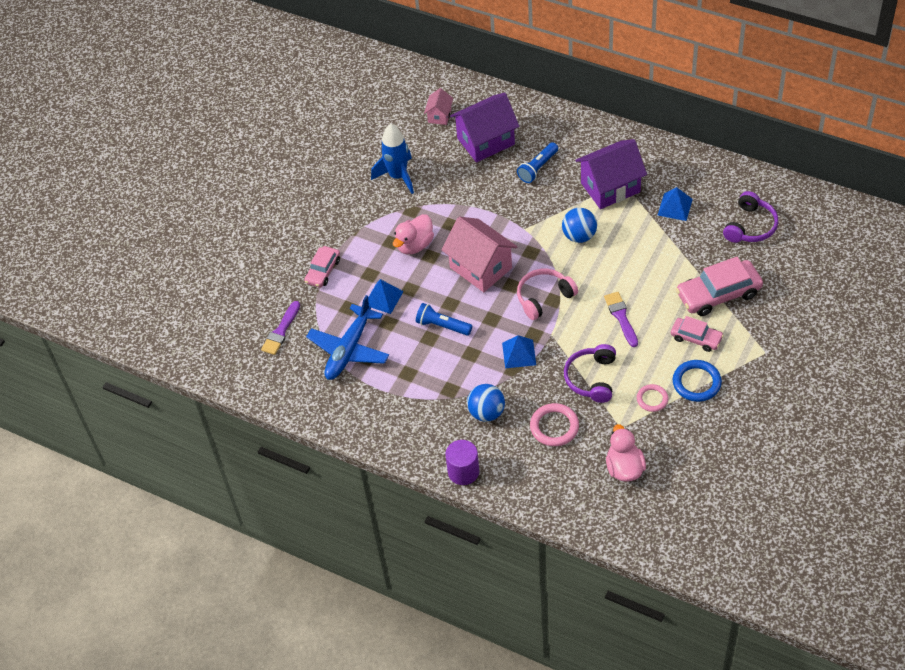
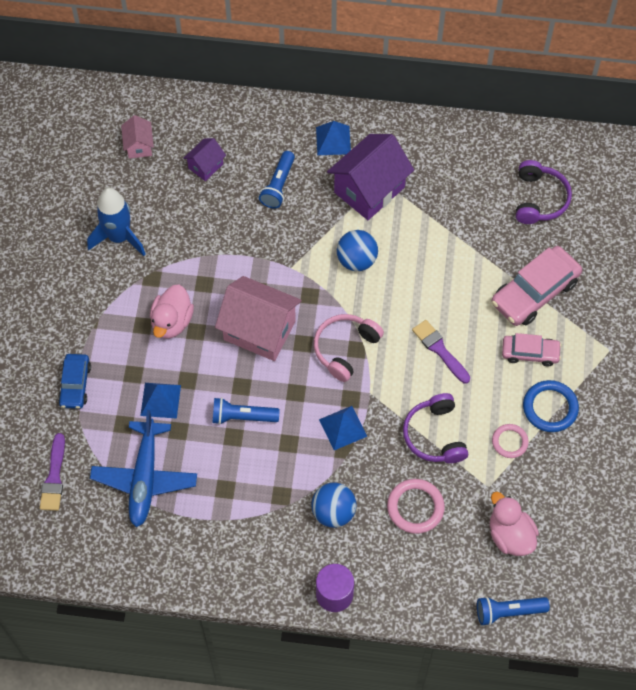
camera: 25 degrees left, 10 degrees up
(323, 271) = (75, 384): pink car -> blue car
(486, 141) = (205, 166): purple house -> purple house, size x0.50
(600, 523) = (508, 611): none -> blue flashlight
(675, 207) = (449, 196): blue pyramid -> blue pyramid (333, 140)

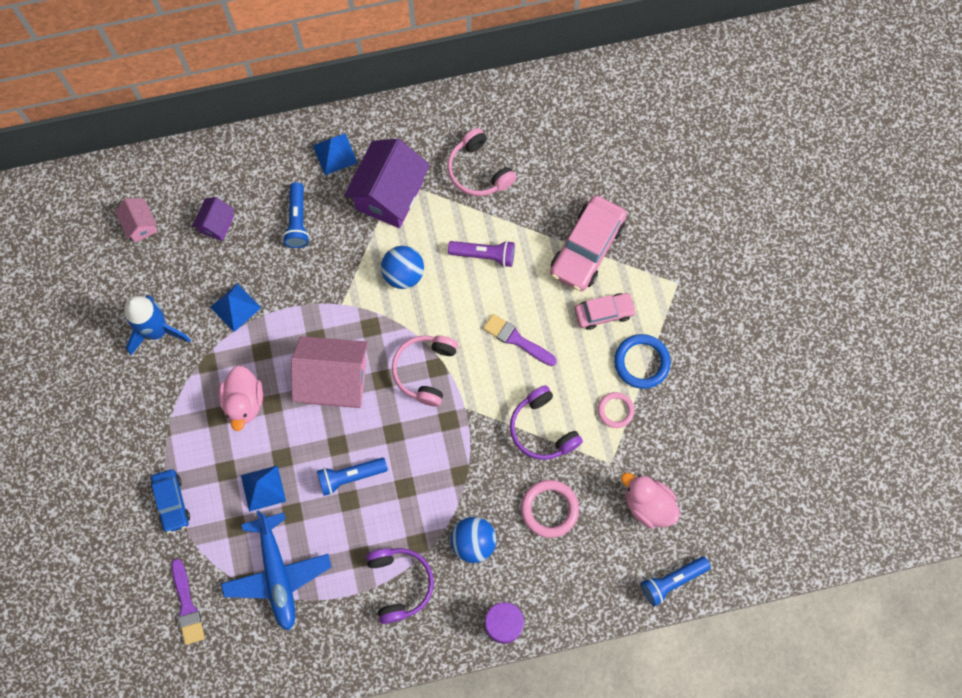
camera: 20 degrees left, 10 degrees up
(343, 428) = (452, 453): blue pyramid -> blue pyramid (235, 307)
(437, 268) = (484, 255): none -> purple flashlight
(458, 195) = (478, 171): none -> pink headphones
(539, 199) = (558, 149): purple headphones -> purple headphones (400, 583)

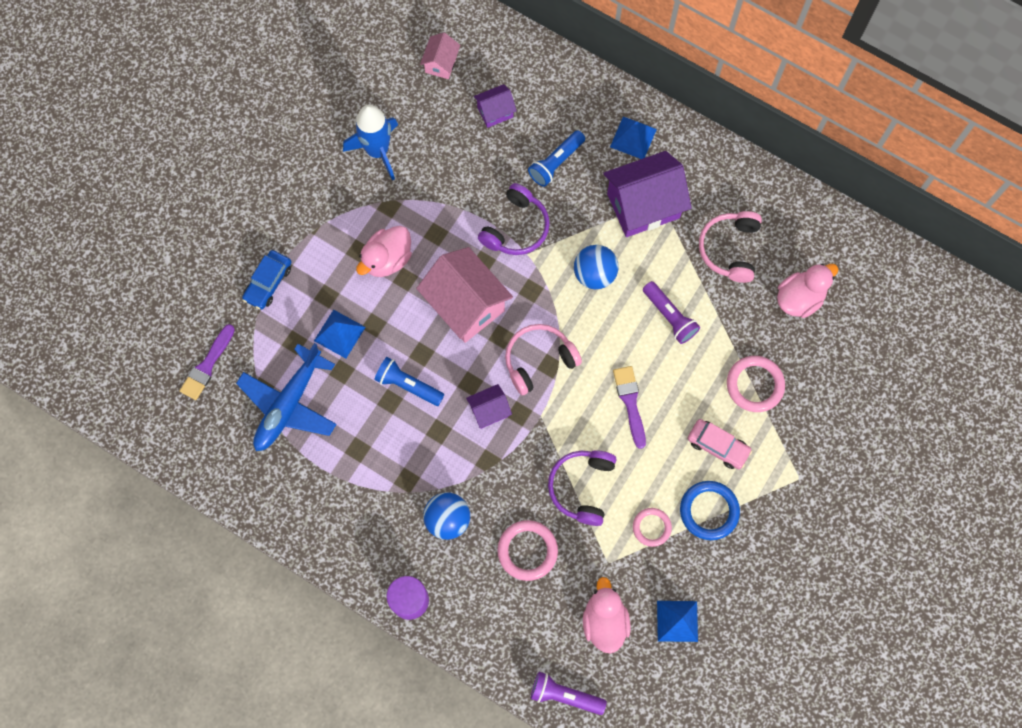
camera: 45 degrees right, 0 degrees up
(235, 307) = (449, 185): blue pyramid -> blue pyramid (677, 621)
(400, 583) = (366, 496): purple headphones -> purple headphones (516, 228)
(426, 439) = (489, 410): none -> purple house
(558, 162) = (799, 298): none -> pink duck
(587, 248) = (755, 385): pink car -> pink ring
(672, 581) = (564, 695): blue flashlight -> purple flashlight

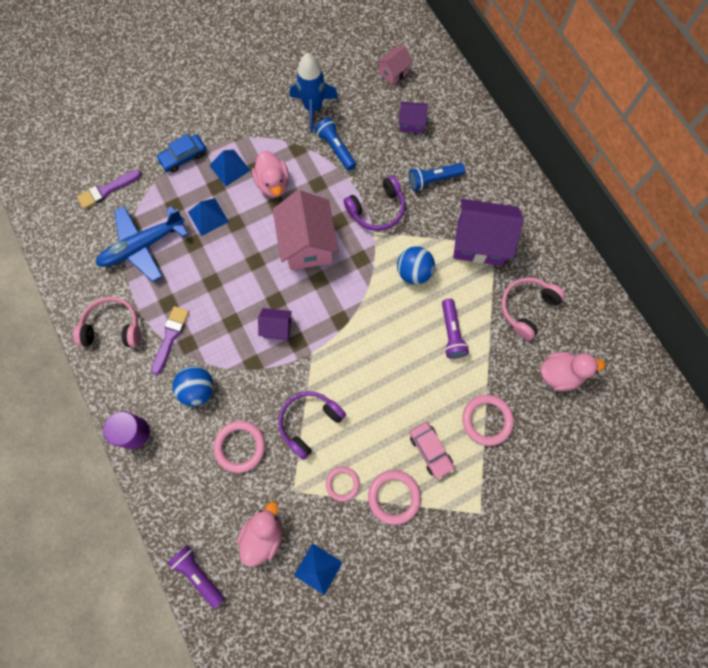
camera: 30 degrees right, 0 degrees up
(387, 259) = (273, 184): pink duck -> pink duck turned 90 degrees counterclockwise
(408, 385) = (232, 278): blue flashlight -> blue flashlight (336, 148)
(538, 360) = (335, 311): pink headphones -> pink headphones (113, 327)
(630, 402) = (383, 380): purple brush -> purple brush (170, 336)
(633, 138) = (501, 191): blue pyramid -> blue pyramid (229, 167)
(709, 511) = (394, 497): blue ring -> pink ring

